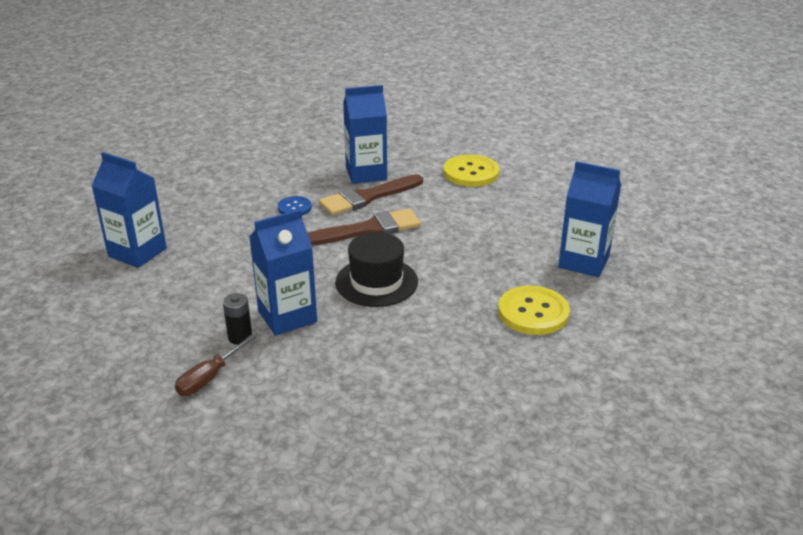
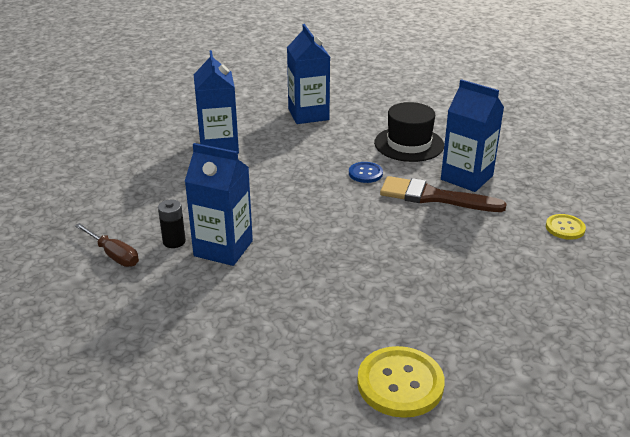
camera: 50 degrees right, 0 degrees up
(209, 378) = (114, 255): brown screwdriver -> brown screwdriver turned 135 degrees counterclockwise
(368, 229) = (389, 222): brown brush -> none
(376, 282) = (323, 266): black hat -> black hat (409, 144)
(471, 173) = (565, 228): yellow button -> yellow button, size x0.57
(583, 262) = (533, 377): blue carton -> blue carton (308, 114)

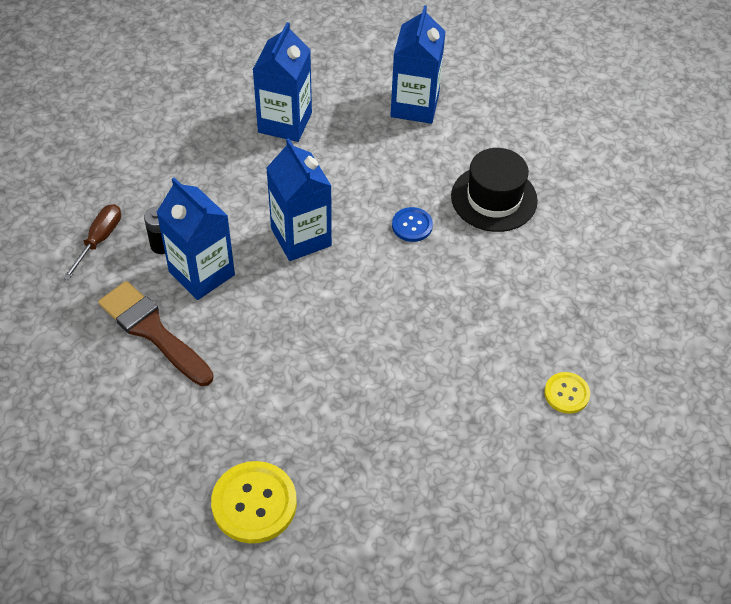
camera: 25 degrees right, 20 degrees up
(114, 255) = (99, 239): brown screwdriver -> brown screwdriver turned 135 degrees counterclockwise
(433, 197) = (459, 290): brown brush -> brown brush (152, 331)
(466, 177) = (518, 276): blue carton -> blue carton (301, 237)

